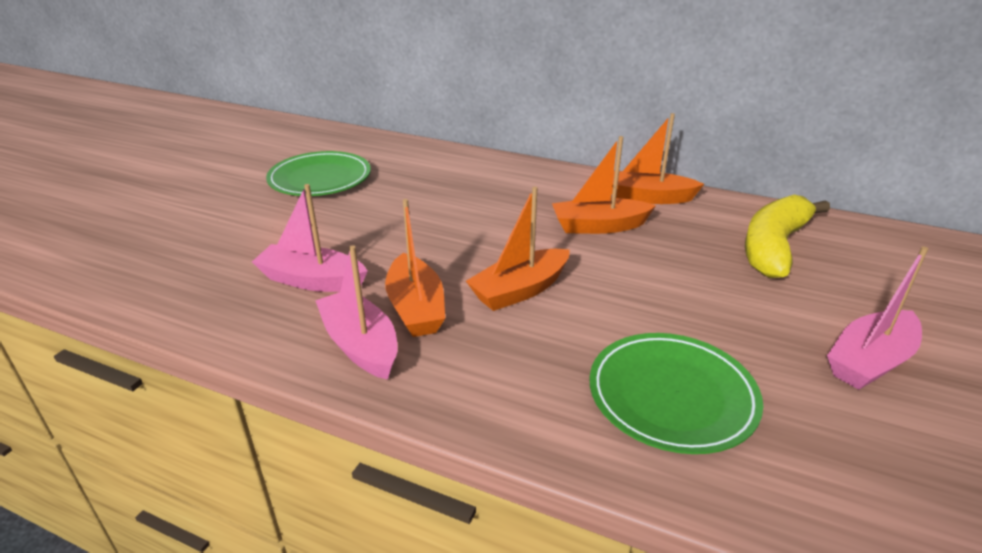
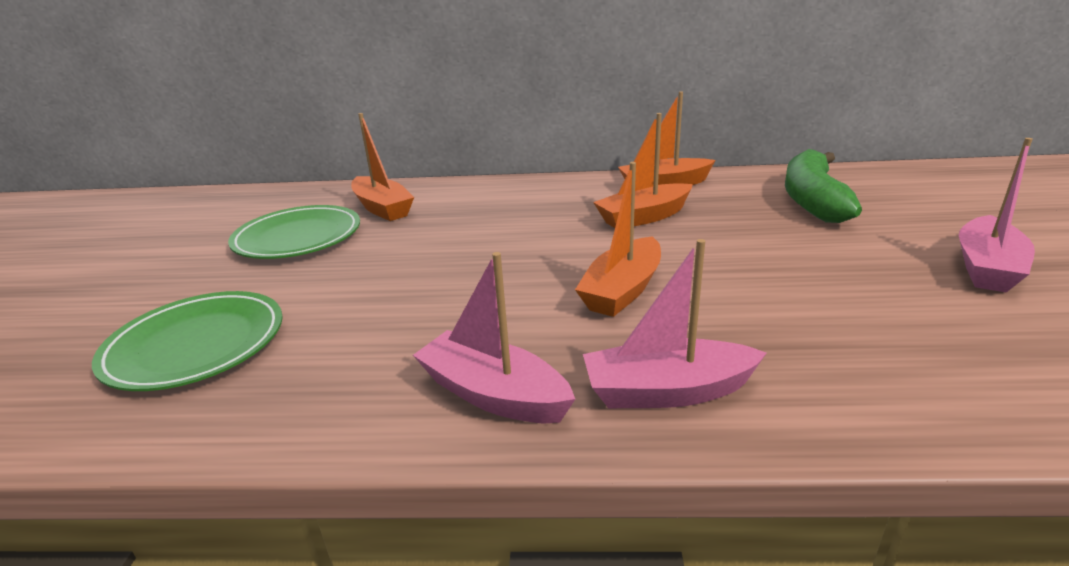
camera: 20 degrees left, 5 degrees down
(312, 280) = (372, 341): pink boat -> pink boat (667, 391)
(416, 308) = (525, 337): orange boat -> orange boat (382, 208)
(672, 396) = (866, 345): green plate -> green plate (196, 345)
(773, 247) = (812, 200): yellow banana -> green banana

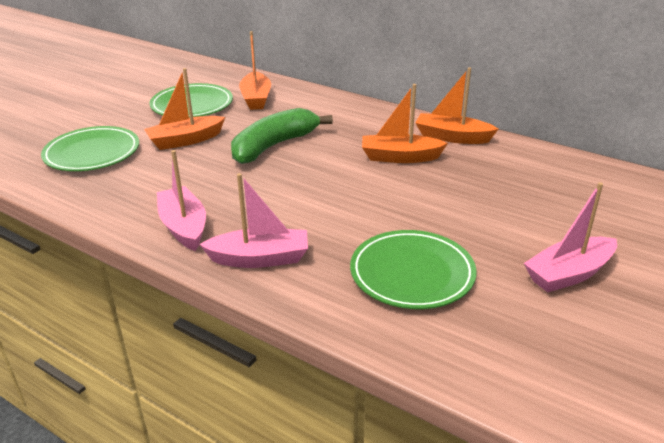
camera: 30 degrees right, 5 degrees up
(622, 290) = (315, 200): orange boat -> orange boat (185, 140)
(667, 391) = (260, 258): pink boat -> pink boat turned 150 degrees clockwise
(812, 200) = (539, 184): green banana -> green banana (274, 146)
(862, 329) = (412, 273): none -> green plate

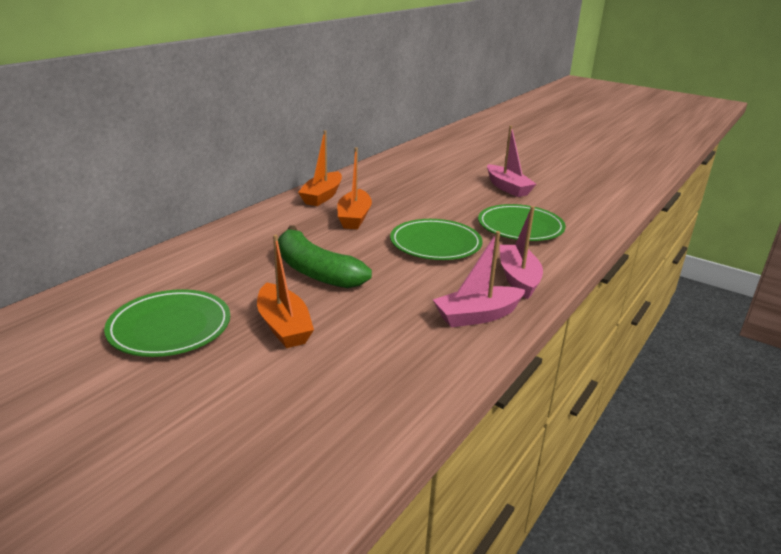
camera: 90 degrees left, 5 degrees down
(92, 153) = (299, 400): green plate -> green plate (435, 244)
(256, 98) = (178, 281): orange boat -> none

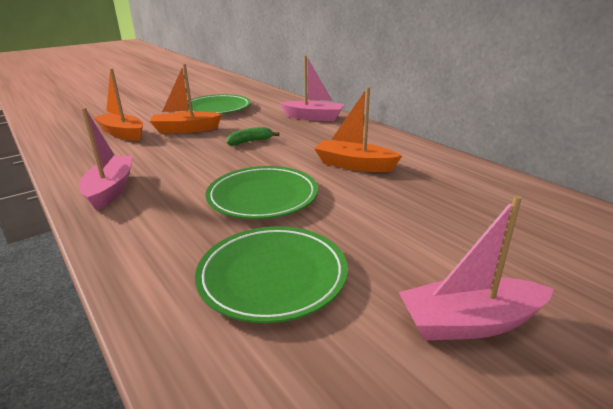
camera: 110 degrees right, 0 degrees up
(315, 271) = (250, 141): green banana -> green banana, size x0.48
(322, 196) = (420, 156): orange boat -> orange boat (122, 134)
(518, 278) = (141, 228): pink boat -> pink boat (313, 117)

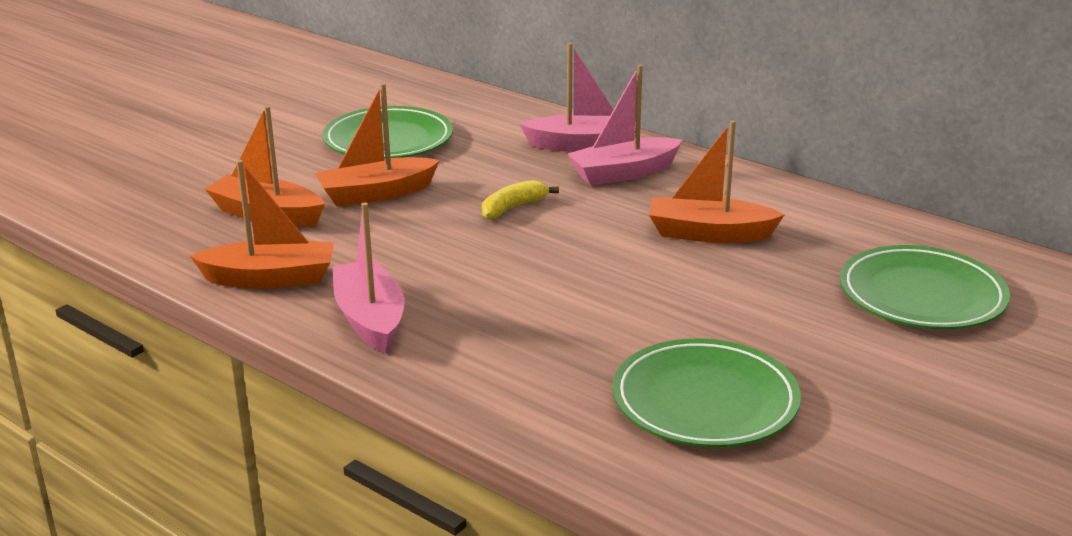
camera: 15 degrees left, 0 degrees up
(86, 163) = (270, 279): none -> orange boat
(250, 141) = (513, 207): green banana -> yellow banana
(262, 196) = (611, 301): green plate -> green plate (922, 295)
(469, 322) = (944, 414): pink boat -> pink boat (624, 173)

